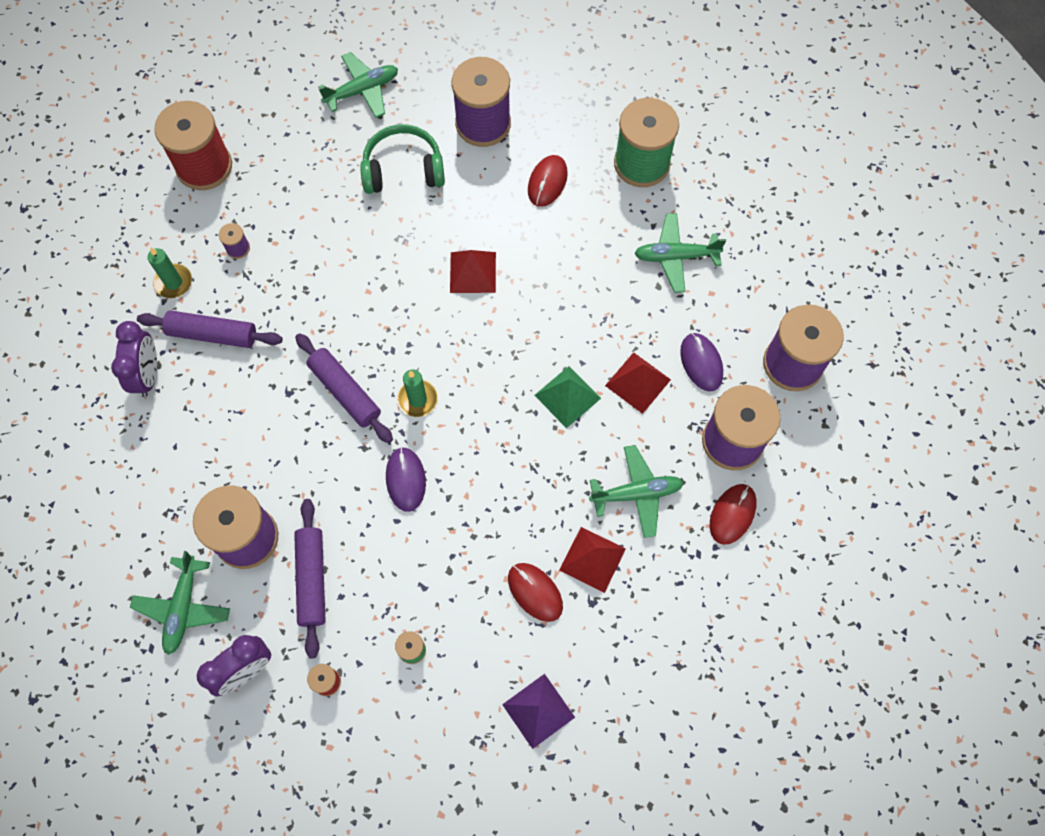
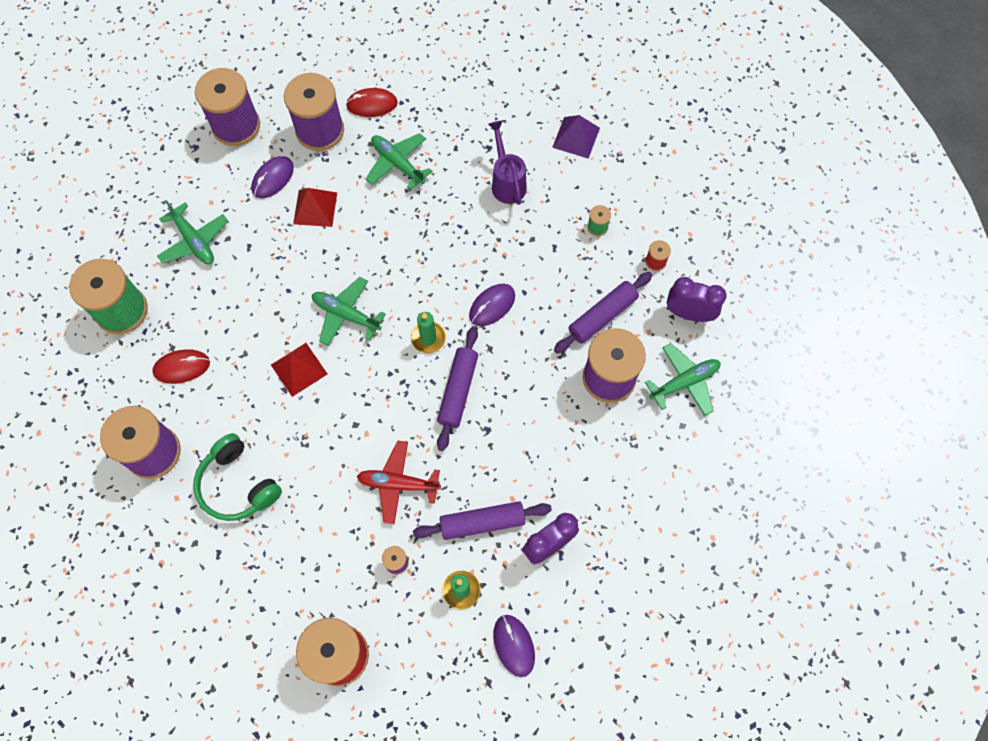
camera: 125 degrees left, 0 degrees up
(97, 293) = (514, 645): none -> purple mouse
(212, 334) = (482, 522): purple rolling pin -> purple rolling pin turned 75 degrees counterclockwise
(302, 289) = (398, 484): none -> red plane
(362, 90) = (177, 576): green plane -> green plane (346, 315)
(535, 592) = (507, 182): red mouse -> purple watering can
(567, 396) = (357, 244): green pyramid -> none
(592, 559) = (460, 163): red pyramid -> none

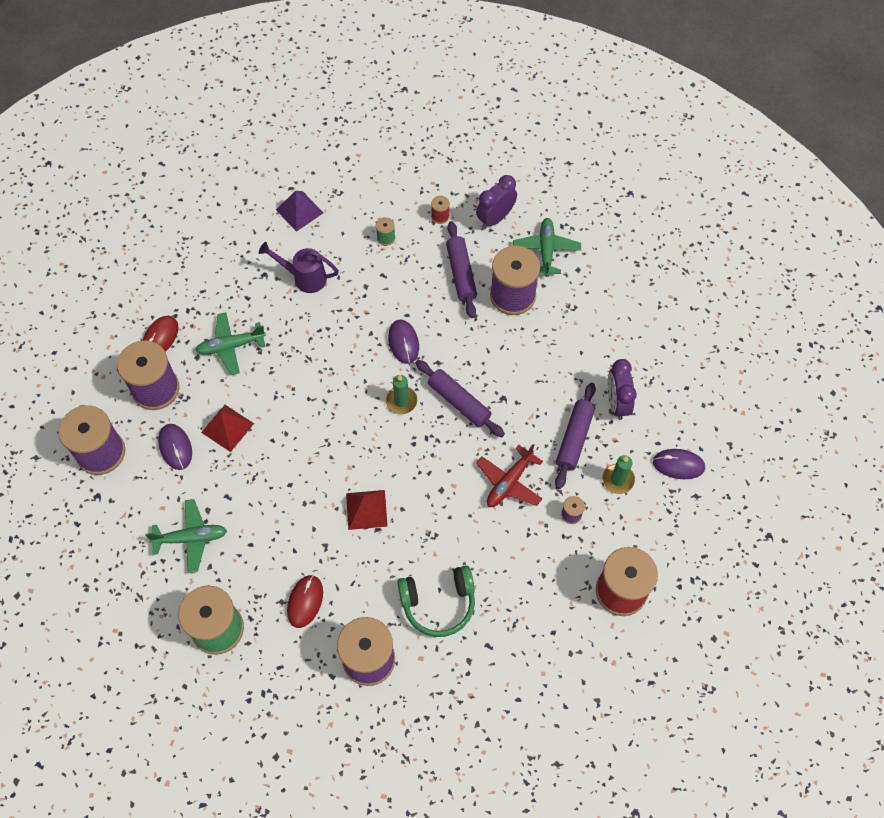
camera: 60 degrees left, 5 degrees down
(346, 315) = (341, 451): green plane -> none

